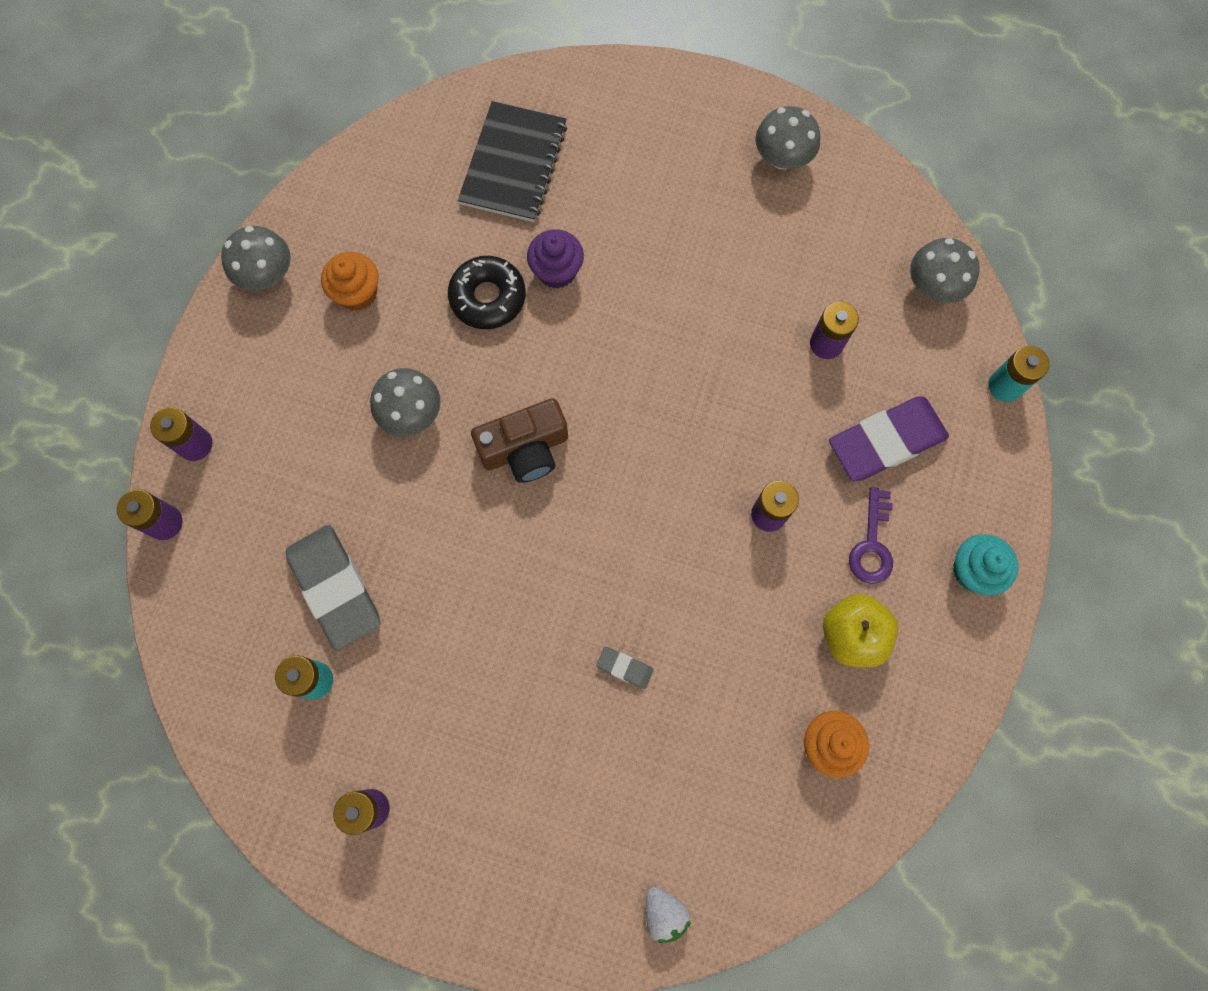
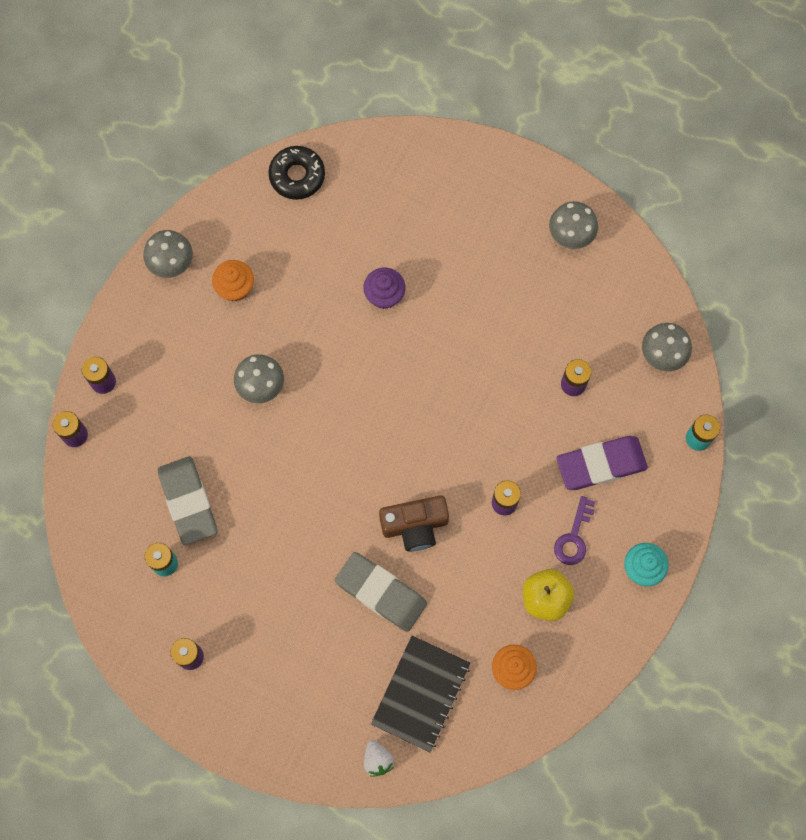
camera: 10 degrees right, 0 degrees up
(488, 297) = (330, 307): black donut -> black donut (297, 176)
(514, 164) = (367, 206): black notebook -> black notebook (421, 694)
(525, 449) = (338, 425): brown camera -> brown camera (415, 526)
(624, 668) = (381, 592): grey eraser -> grey eraser, size x2.32

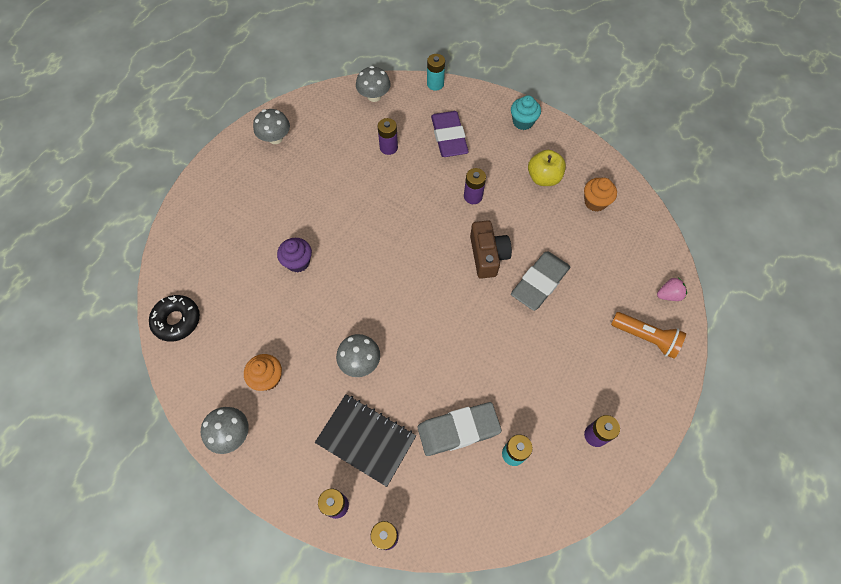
camera: 85 degrees left, 10 degrees down
(315, 725) = (645, 338): none -> orange flashlight
(377, 760) = (668, 295): white strawberry -> pink strawberry
(421, 694) = (616, 261): black notebook -> black notebook (366, 439)
(574, 537) = (500, 157): purple key -> none

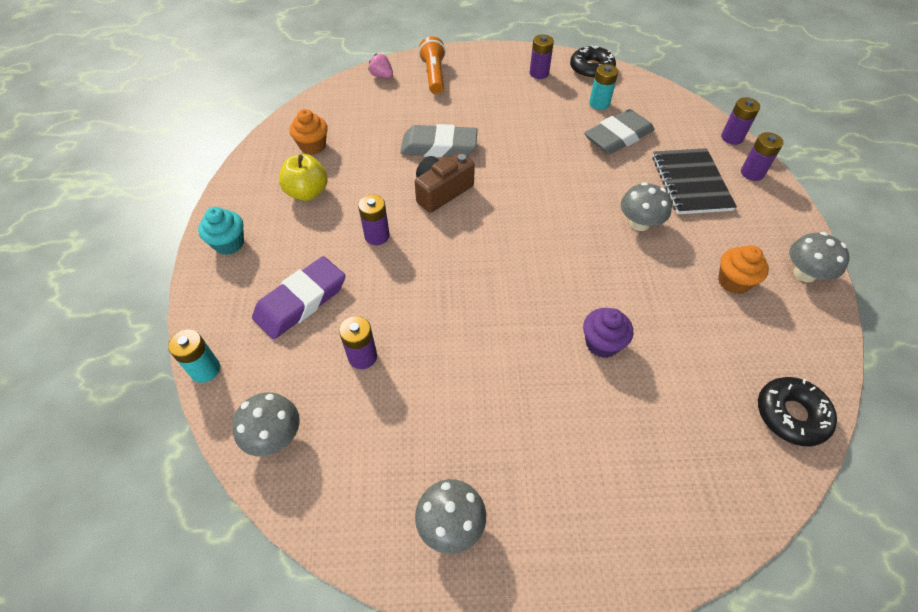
camera: 125 degrees left, 10 degrees down
(458, 430) = (618, 137): grey eraser -> grey eraser turned 75 degrees counterclockwise
(573, 495) = (591, 69): none -> black donut

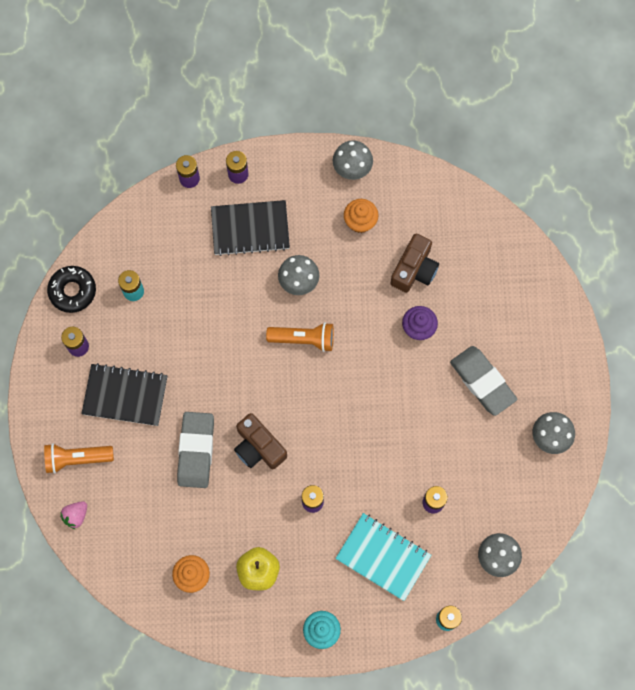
camera: 90 degrees left, 20 degrees up
(301, 301) = (383, 557): purple eraser -> turquoise notebook
(494, 101) = (125, 395): none -> black notebook
(569, 228) = (303, 339): none -> orange flashlight
(618, 137) = (186, 281): grey eraser -> grey eraser (482, 382)
(685, 340) = (414, 269): none -> brown camera
(791, 415) = (471, 215): black donut -> none

